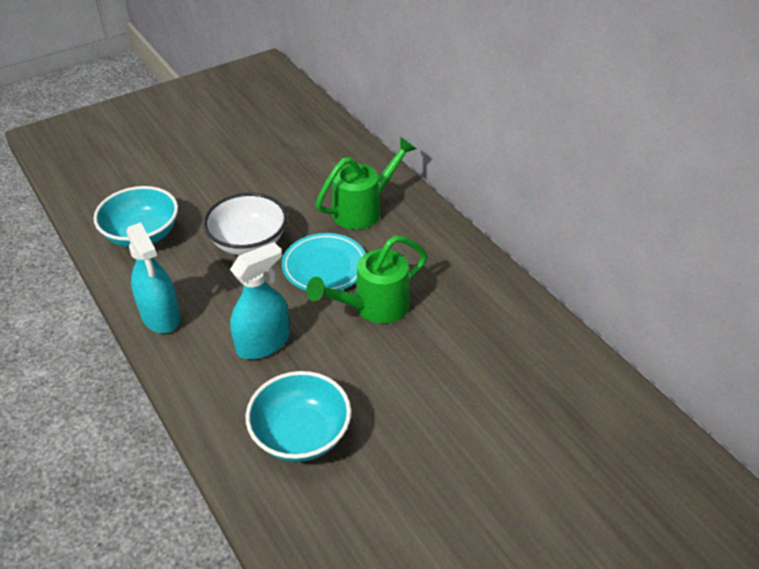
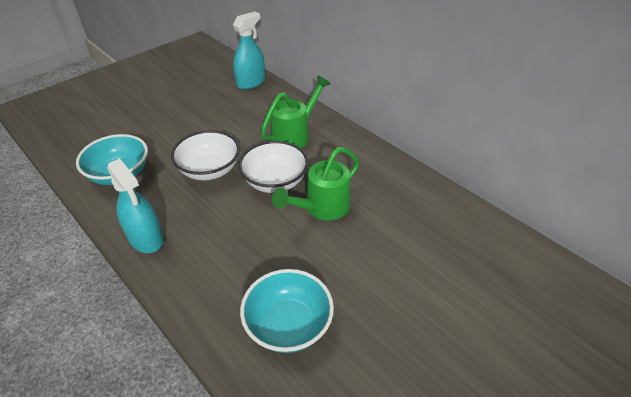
camera: 10 degrees left, 0 degrees up
(263, 343) = (238, 249): turquoise spray bottle -> turquoise spray bottle (251, 82)
(324, 267) = (275, 181): turquoise plate -> white bowl

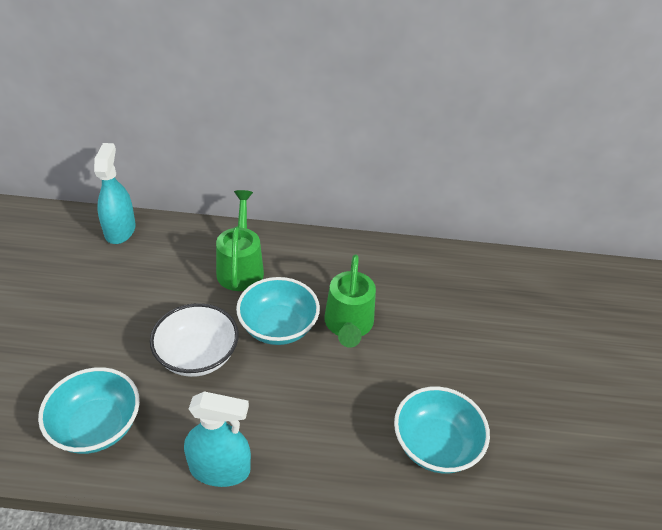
camera: 45 degrees left, 0 degrees up
(275, 181) = (278, 327): white bowl -> turquoise bowl

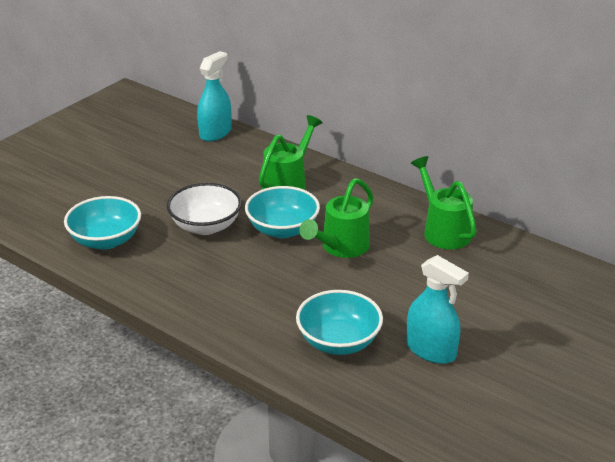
camera: 35 degrees right, 10 degrees down
(220, 469) = (166, 292): turquoise spray bottle -> turquoise spray bottle (431, 350)
(418, 268) = (443, 230): none -> green watering can

